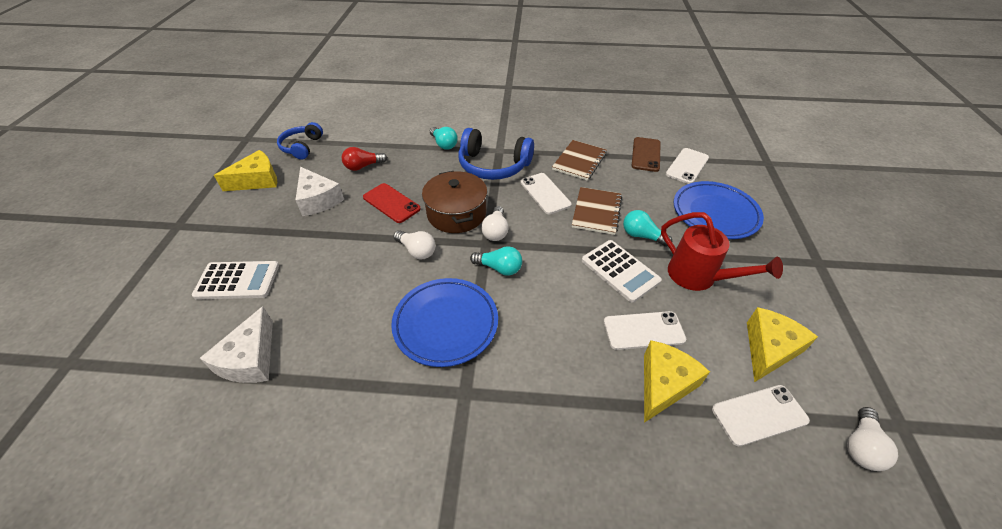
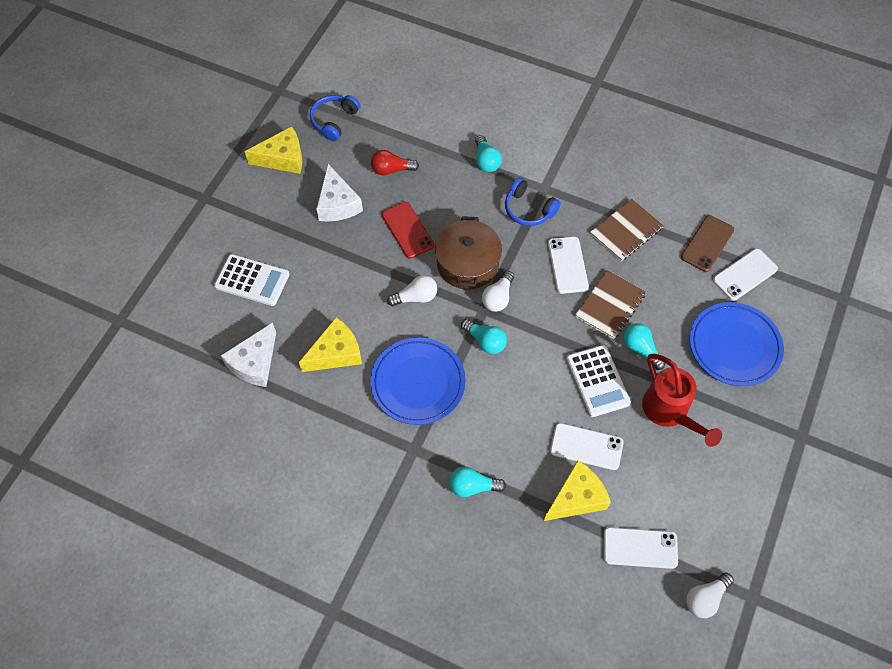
camera: 20 degrees right, 15 degrees up
(417, 251) = (416, 297): white light bulb -> white light bulb turned 75 degrees counterclockwise
(493, 166) = (528, 209): blue headphones -> blue headphones, size x0.63
(548, 411) = (473, 486): none -> turquoise light bulb
(769, 349) = (687, 500): yellow cheese -> yellow cheese (336, 353)

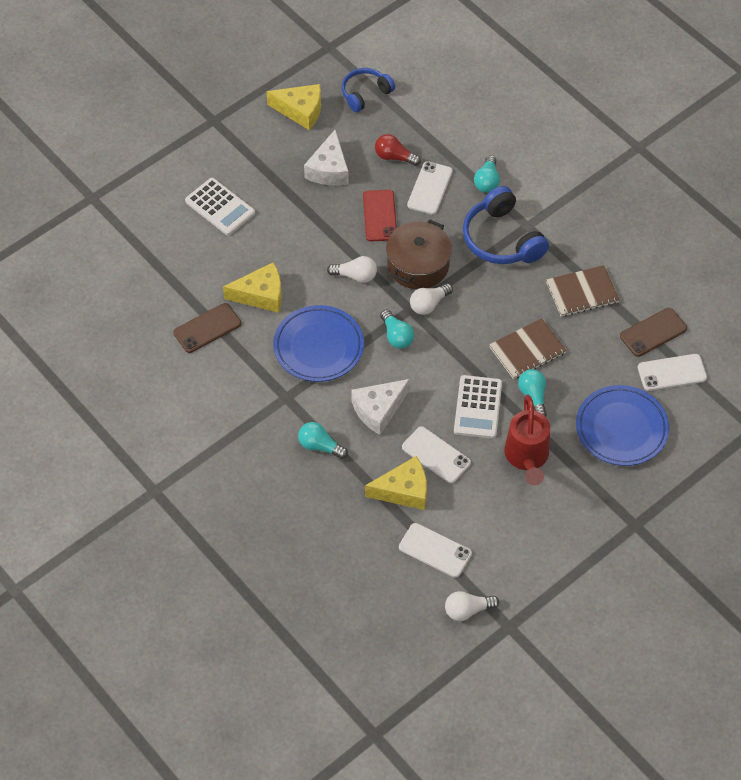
camera: 25 degrees right, 5 degrees down
(254, 363) = (188, 276): white cheese -> white cheese (378, 410)
(300, 409) = (207, 328): none -> brown phone
(528, 209) = (501, 239): blue headphones -> blue headphones, size x1.58
(567, 265) = (509, 301): white phone -> white phone (430, 188)

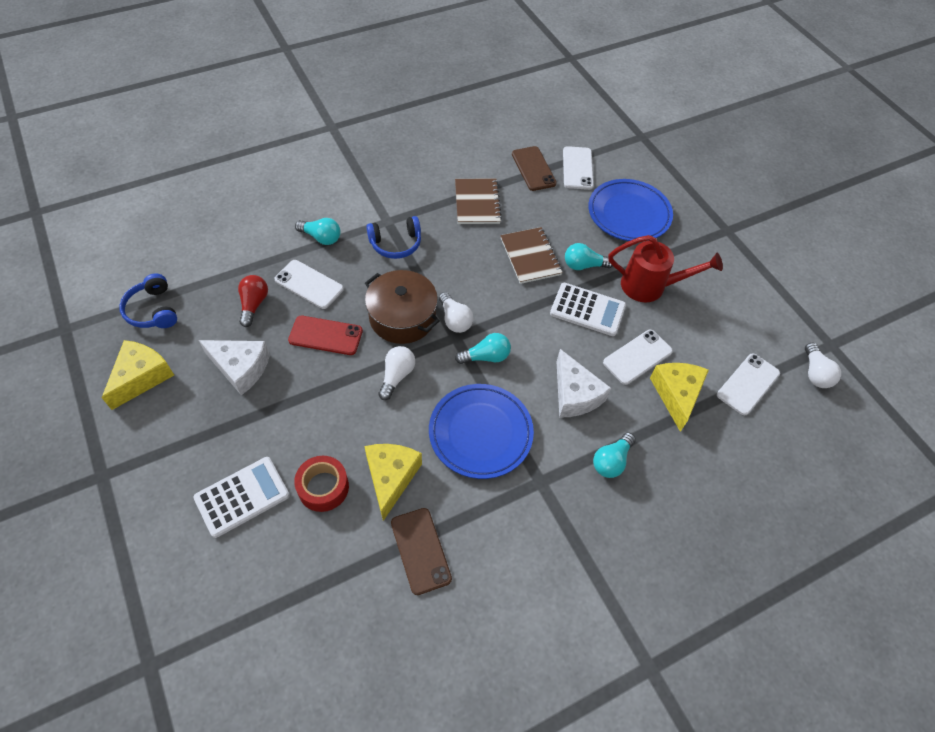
camera: 80 degrees left, 0 degrees up
(241, 254) = (323, 487): none -> red tape
(394, 157) = (254, 304): red light bulb -> red light bulb turned 150 degrees clockwise
(501, 239) = (396, 244): blue headphones -> blue headphones, size x0.63

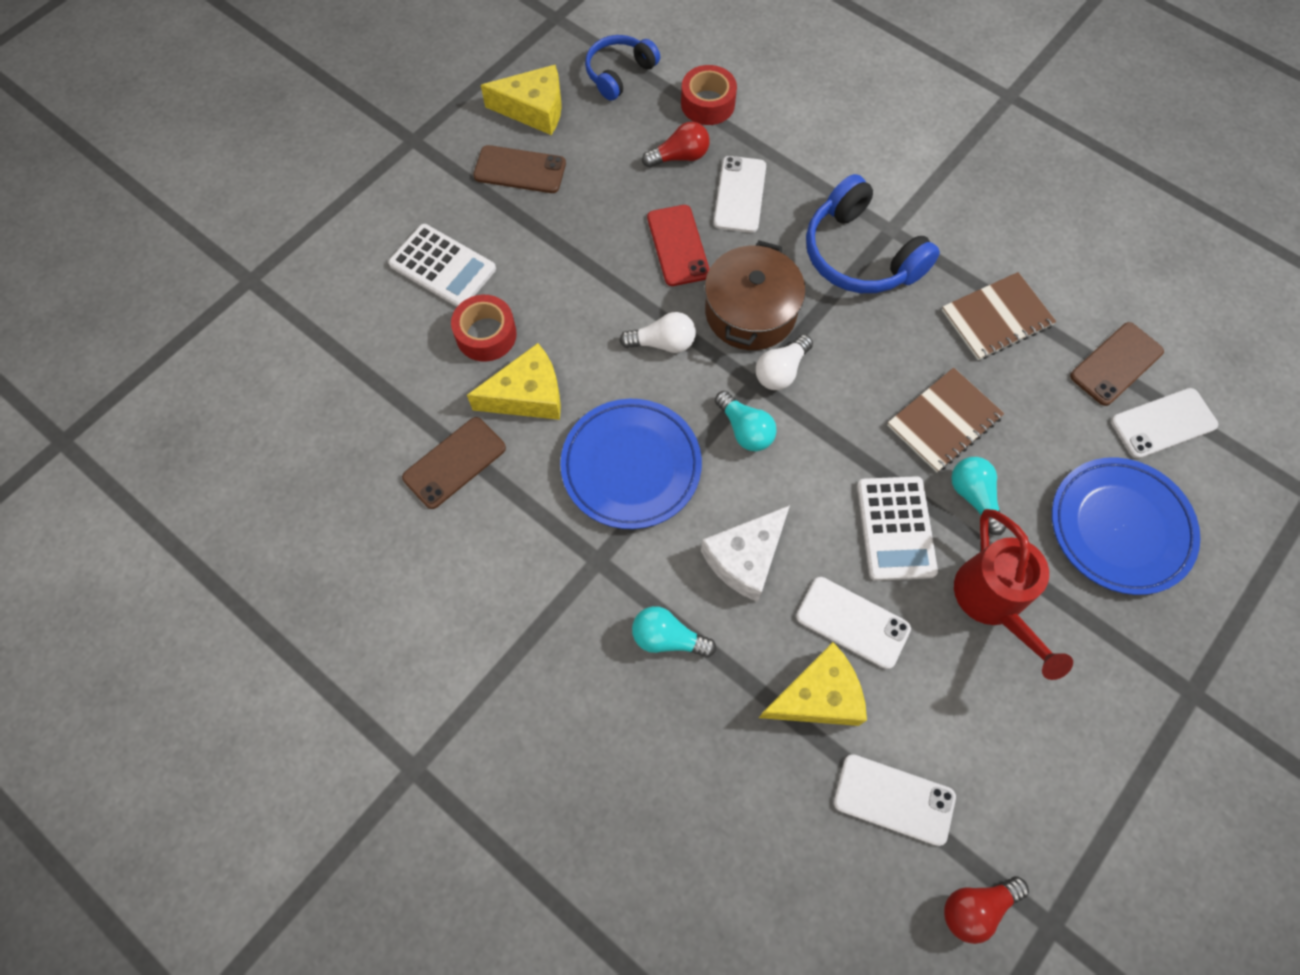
camera: 70 degrees right, 10 degrees up
(190, 408) = (520, 170): none -> brown phone
(221, 270) = (707, 103): none -> red tape
(240, 368) = (591, 187): white cheese -> none
(321, 237) = (817, 173): turquoise light bulb -> none
(396, 244) = (860, 255): blue headphones -> blue headphones, size x1.58
(815, 373) = (976, 907): white light bulb -> red light bulb

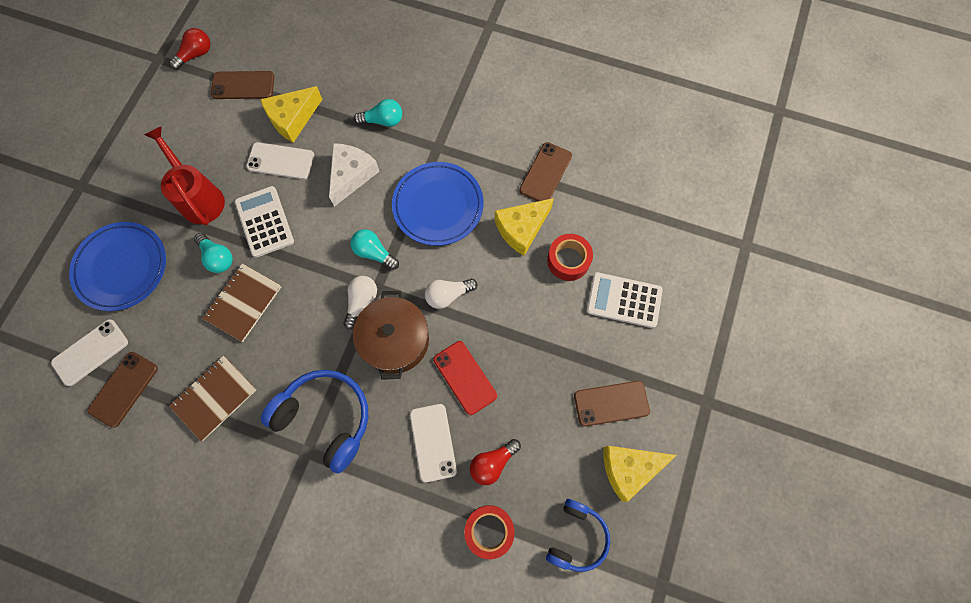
camera: 160 degrees right, 5 degrees up
(894, 799) = (243, 85): white phone -> brown phone

